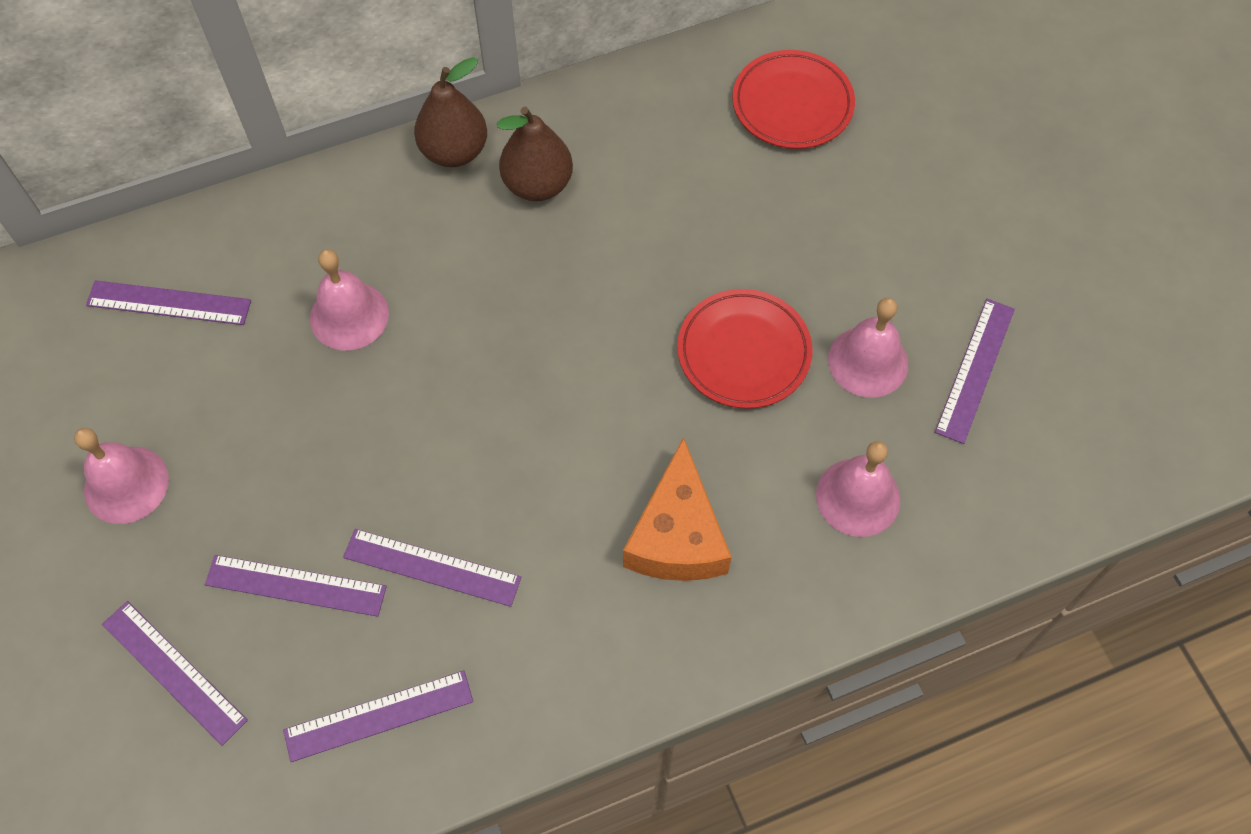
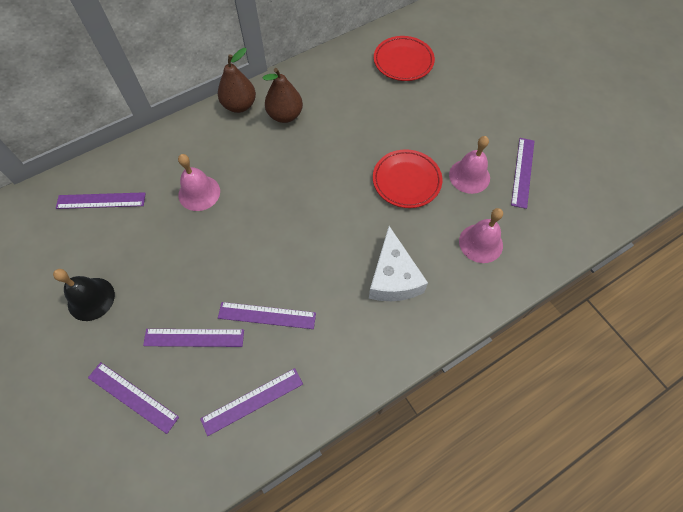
camera: 10 degrees left, 0 degrees up
(126, 484) = (91, 299): pink bell -> black bell
(677, 535) = (393, 277): orange cheese -> white cheese

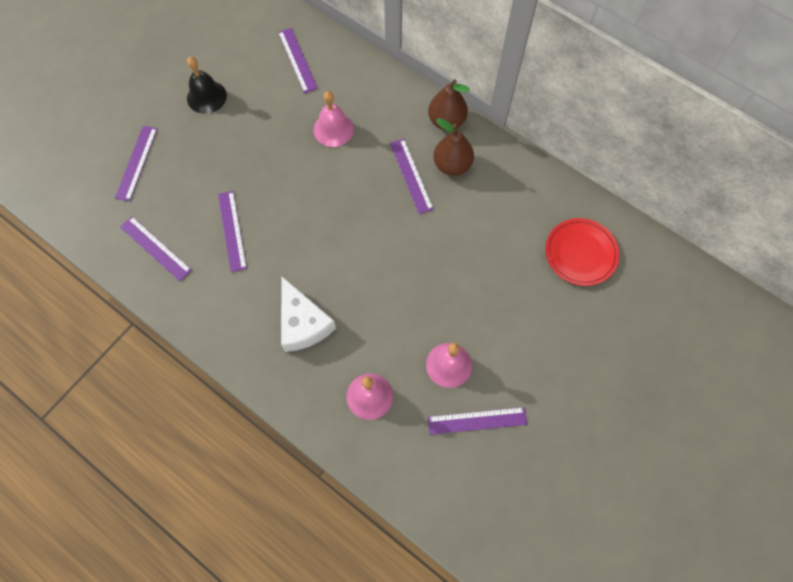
camera: 70 degrees right, 5 degrees up
(194, 338) = (196, 184): purple ruler -> purple ruler (411, 175)
(393, 277) = (303, 323): white cheese -> white cheese turned 90 degrees counterclockwise
(406, 181) = (417, 304): red plate -> none

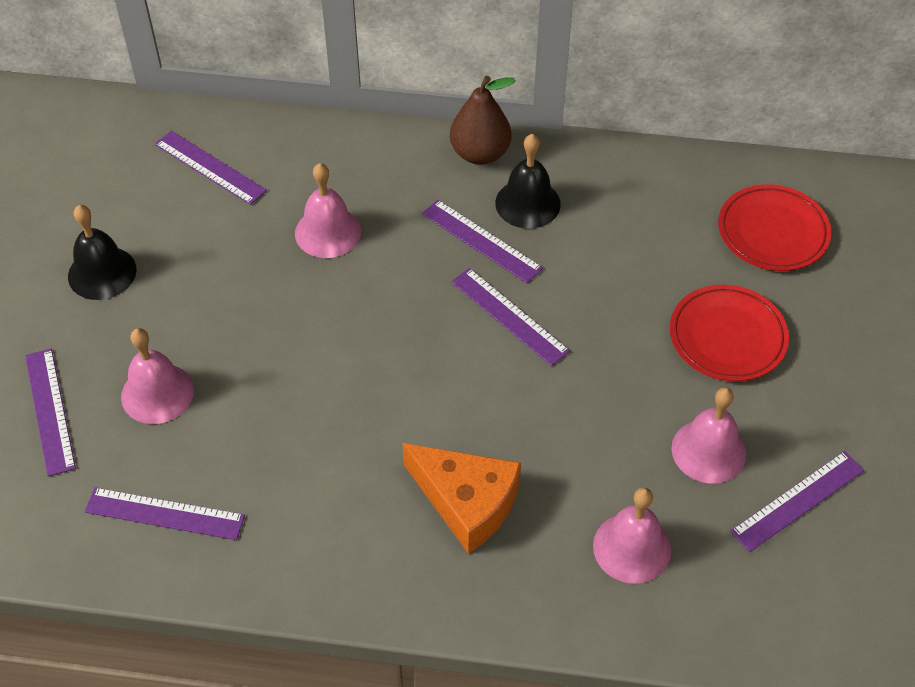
camera: 30 degrees left, 15 degrees down
(192, 180) = (157, 393): none -> pink bell
(232, 231) = (270, 432): purple ruler -> purple ruler (509, 316)
(303, 323) = (467, 502): white cheese -> orange cheese
(452, 165) = (527, 203): brown pear -> black bell
(507, 304) = (727, 337): none -> red plate

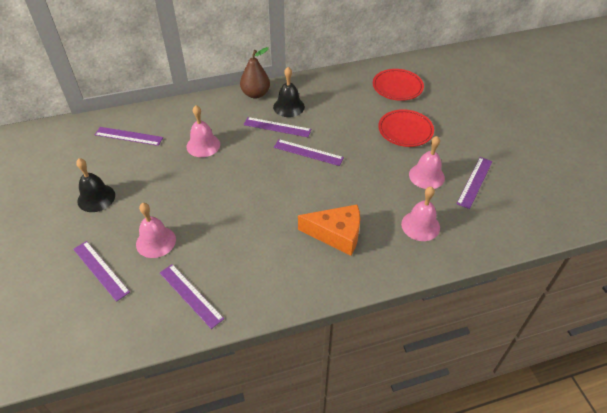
camera: 25 degrees left, 5 degrees down
(164, 514) = (190, 295): purple ruler -> purple ruler turned 60 degrees clockwise

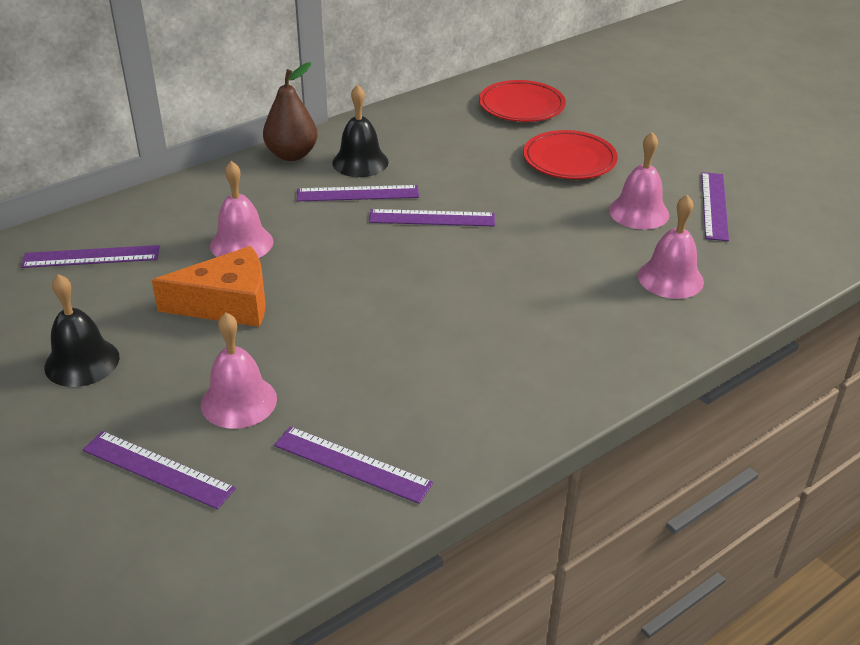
camera: 20 degrees left, 10 degrees down
(336, 234) = (548, 319): orange cheese -> orange cheese (228, 304)

